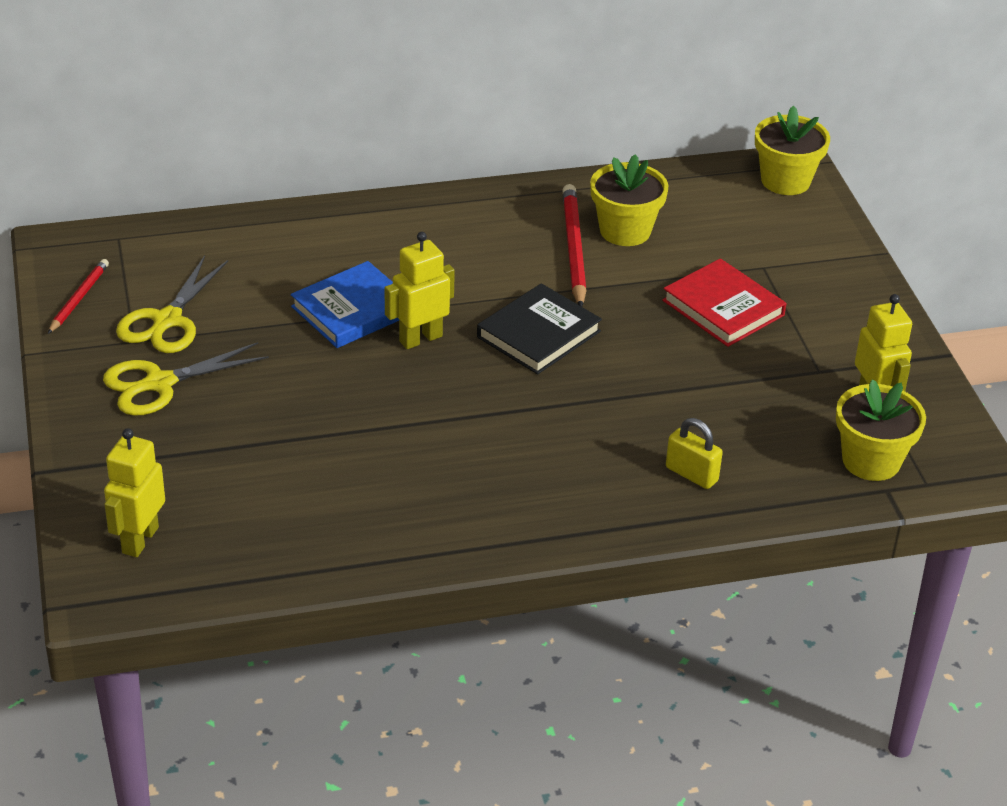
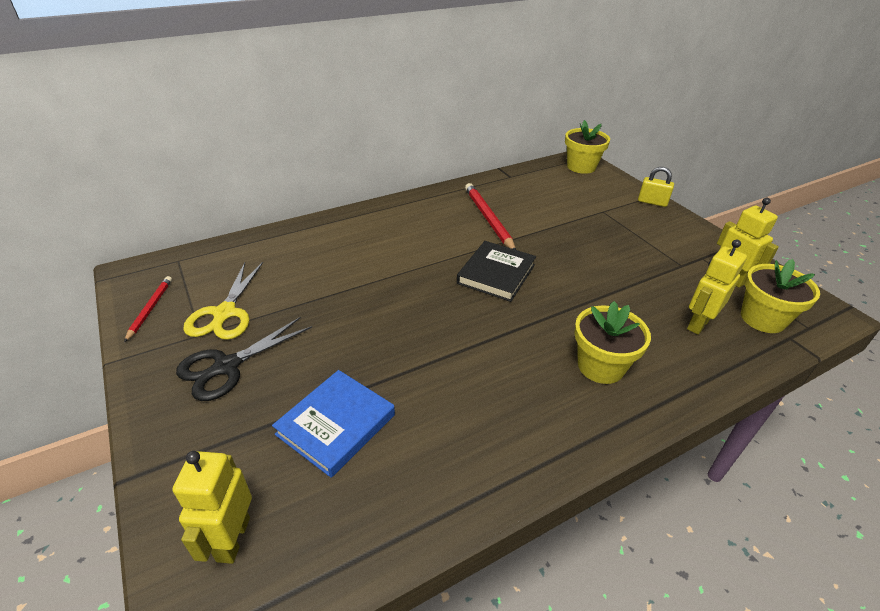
camera: 15 degrees left, 0 degrees up
(159, 383) = (227, 366): yellow scissors -> black scissors
(353, 310) = (363, 281): blue book -> blue book (336, 424)
(420, 338) = (418, 292): yellow robot -> yellow robot (698, 324)
(625, 231) = (512, 204): yellow flower pot -> yellow flower pot (600, 366)
(691, 474) = (660, 355): yellow padlock -> yellow padlock (652, 202)
(723, 308) = (598, 237): red book -> none

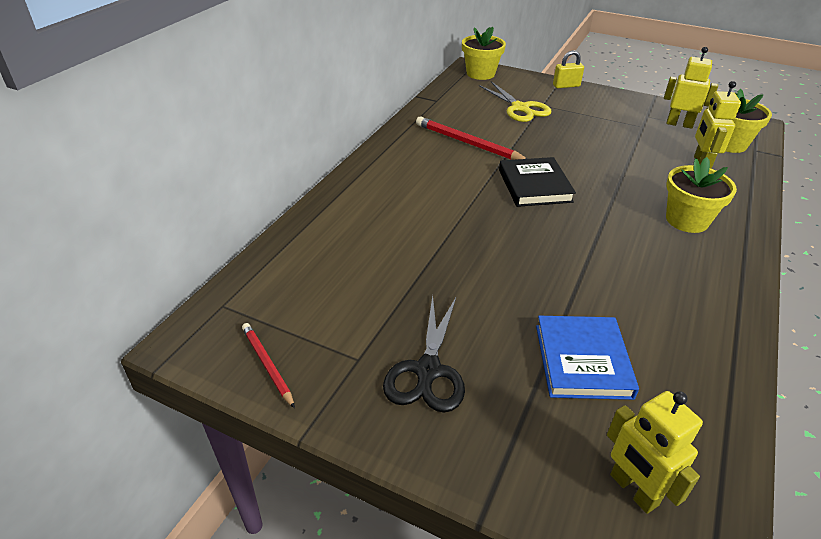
camera: 35 degrees left, 0 degrees up
(225, 313) = (354, 328): yellow scissors -> yellow scissors (520, 108)

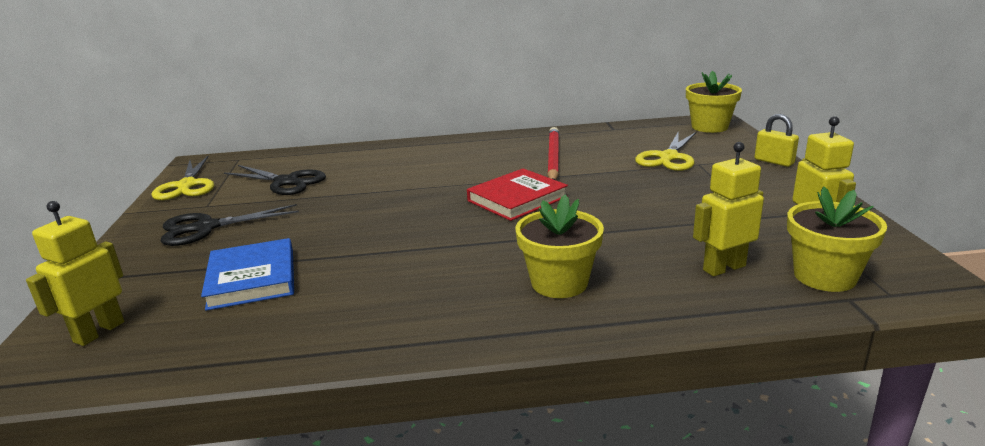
camera: 60 degrees right, 15 degrees down
(267, 365) = (187, 185): red pencil -> yellow scissors
(352, 287) = (286, 182): none -> black scissors
(534, 186) = (517, 199): black book -> red book
(582, 361) = (252, 279): blue book -> blue book turned 75 degrees counterclockwise

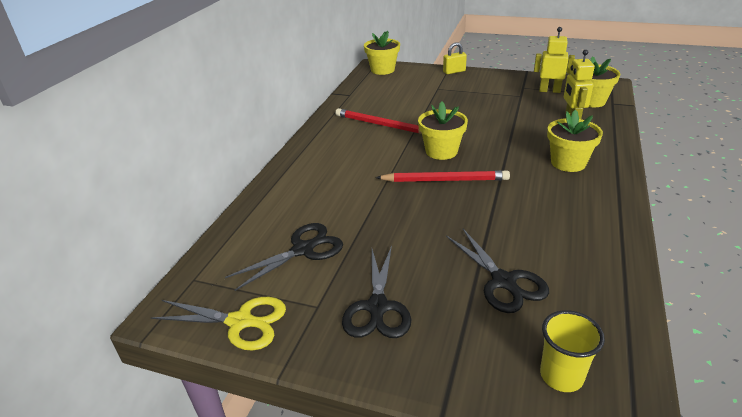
camera: 65 degrees left, 10 degrees up
(99, 332) = (561, 376): yellow robot -> yellow cup
(252, 279) = (503, 281): blue book -> black scissors
(447, 213) = (445, 180): none -> red pencil
(517, 199) = (441, 151): red book -> yellow flower pot
(668, 157) = (419, 93): yellow scissors -> none

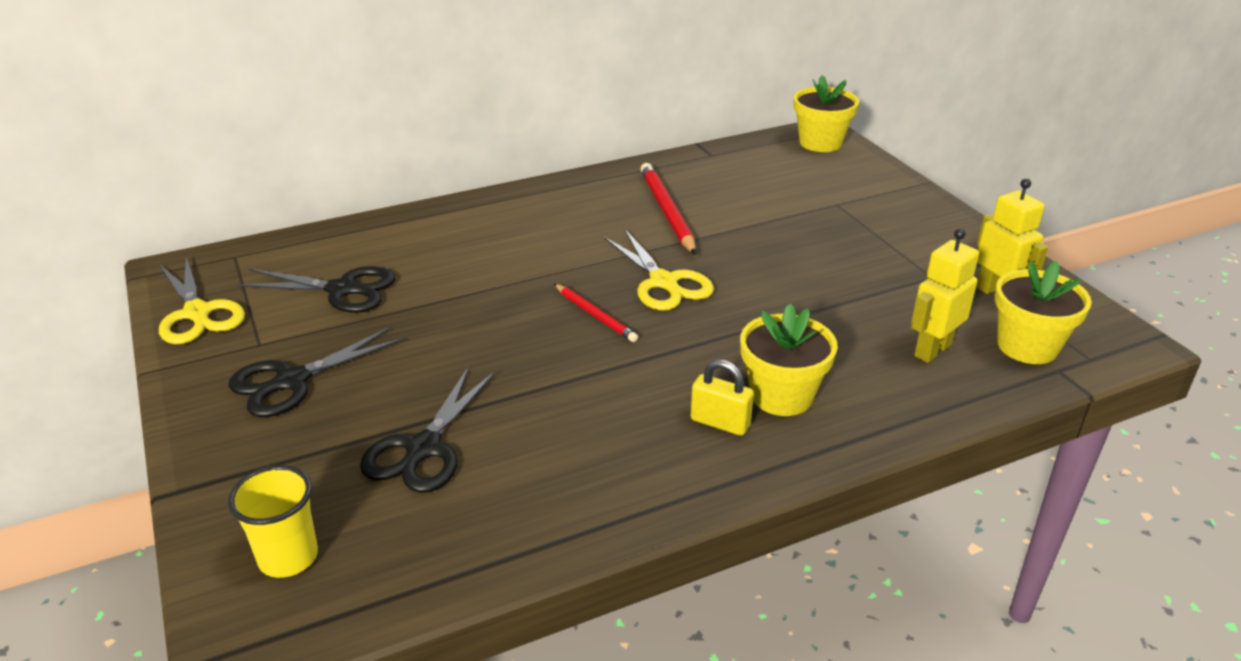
camera: 45 degrees right, 0 degrees up
(441, 151) = (663, 282): yellow flower pot -> yellow scissors
(445, 180) = (595, 315): red pencil -> red pencil, size x0.60
(454, 71) = (914, 193): yellow padlock -> yellow padlock (720, 423)

